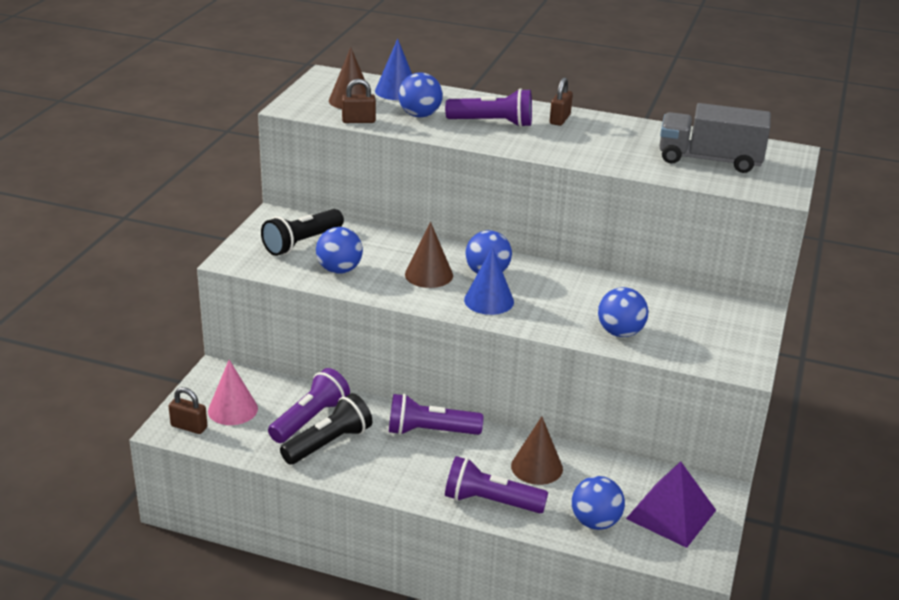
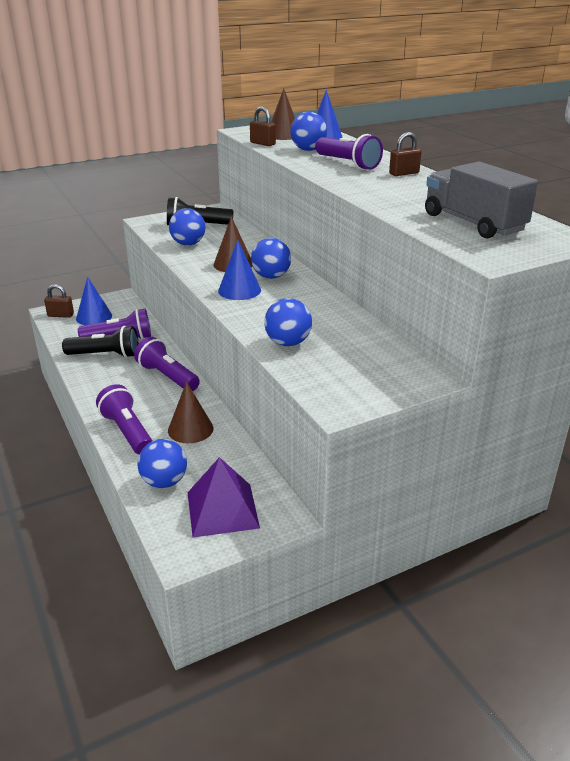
camera: 45 degrees right, 0 degrees up
(189, 427) = (60, 315): brown padlock -> brown padlock turned 60 degrees counterclockwise
(233, 409) = (94, 317): pink cone -> blue cone

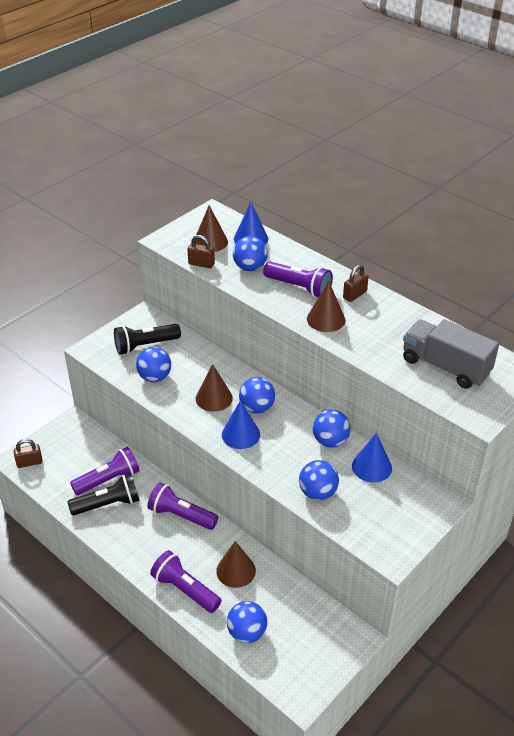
camera: 20 degrees left, 10 degrees up
(94, 317) = (64, 456): blue cone -> blue cone (371, 467)
(222, 509) = (307, 645): purple pyramid -> none
(331, 310) = (330, 441): none -> blue ball
(359, 182) = (326, 319): none -> brown cone

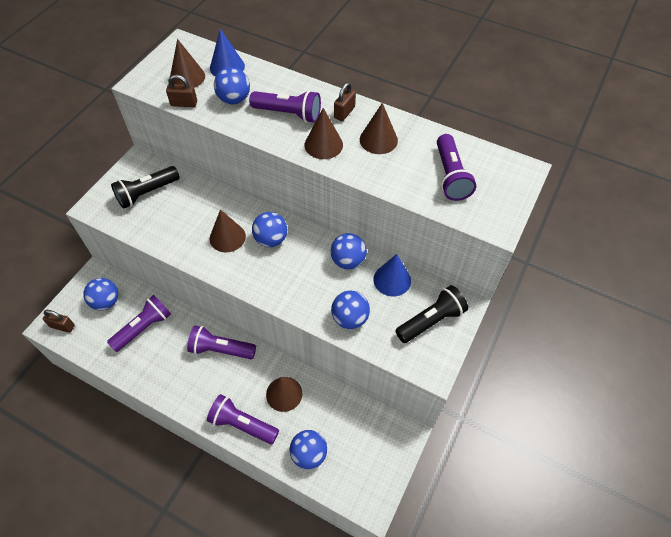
camera: 15 degrees left, 15 degrees up
(29, 462) = (62, 326): brown padlock -> brown padlock turned 45 degrees clockwise
(108, 504) = (149, 353): black flashlight -> black flashlight (431, 321)
(155, 377) = (164, 226): blue ball -> blue ball (106, 302)
(240, 434) = (262, 271): blue cone -> none
(382, 323) = (378, 140): none -> brown cone
(445, 366) = (450, 176): grey truck -> purple flashlight

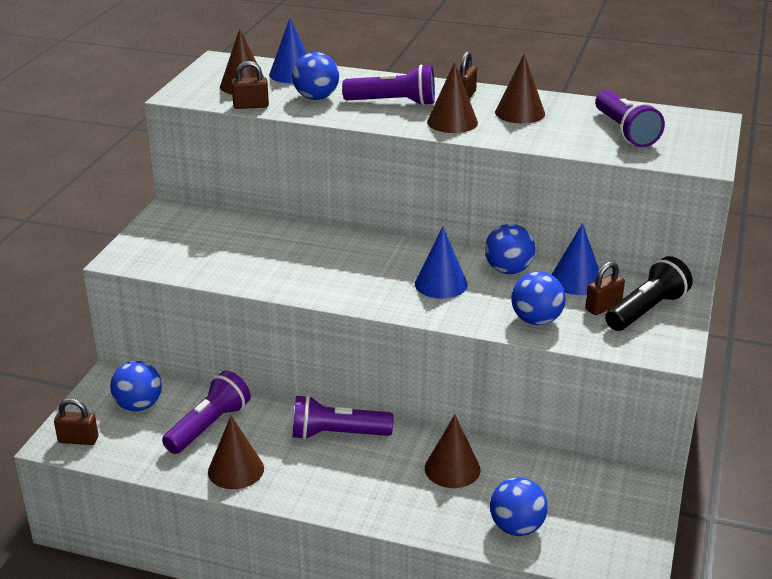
camera: 10 degrees left, 25 degrees down
(147, 193) = (195, 238): black flashlight -> none
(227, 237) = (330, 266): brown cone -> brown cone (236, 470)
(242, 424) = (402, 509): purple flashlight -> none
(271, 239) = (393, 262): blue ball -> none
(296, 268) = (441, 284): none -> blue cone
(401, 312) = (603, 307): none -> brown padlock

